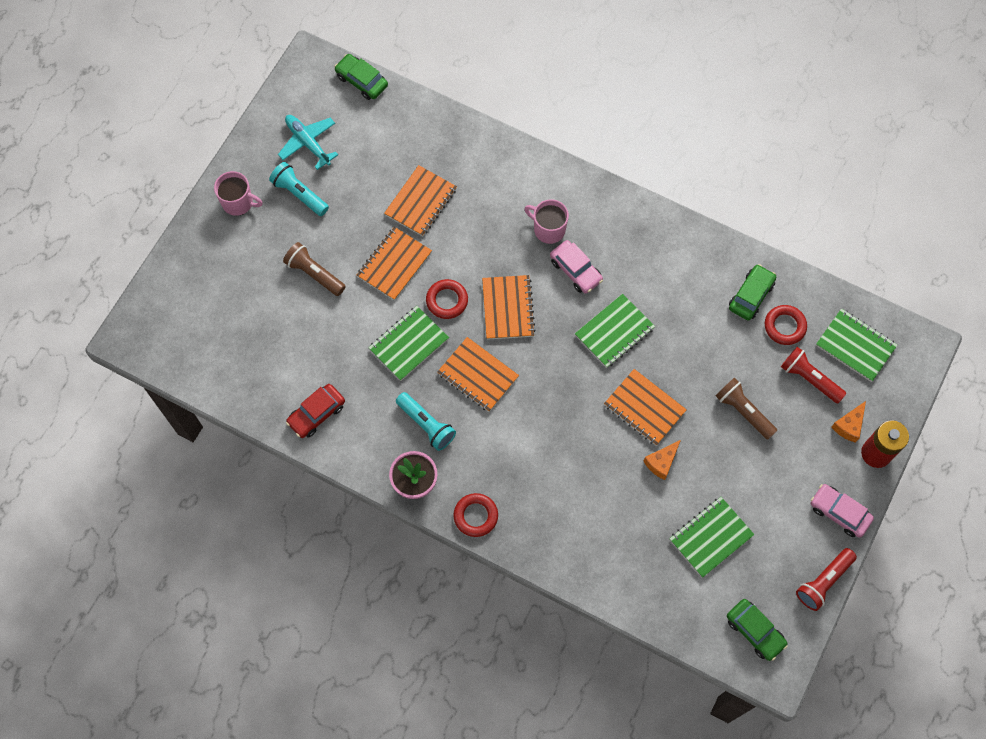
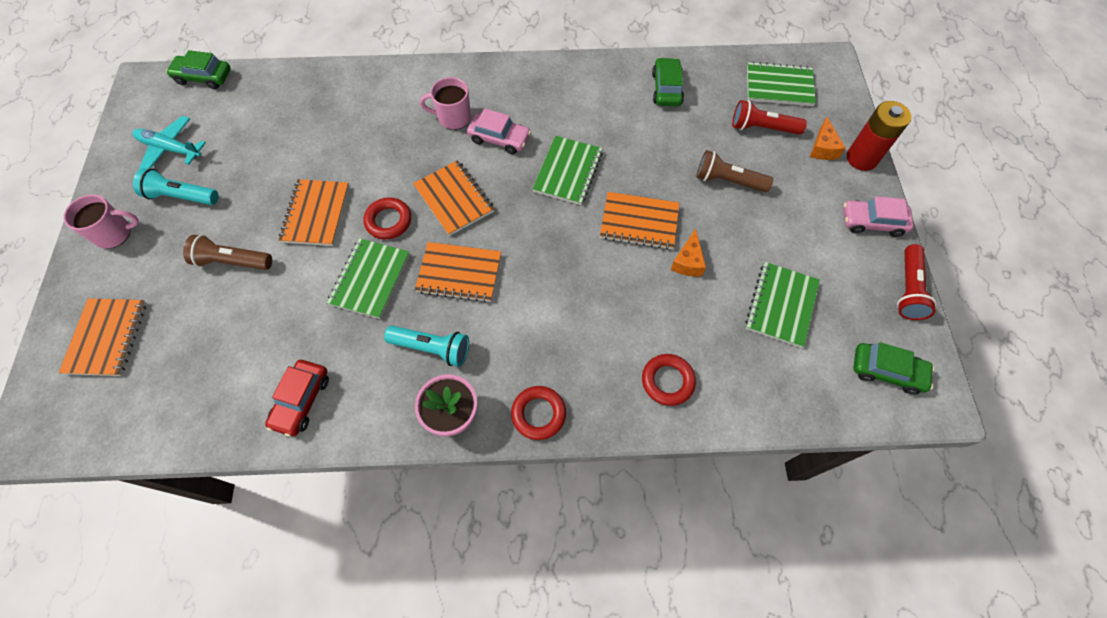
camera: 30 degrees left, 5 degrees down
(421, 202) = (315, 149): orange notebook -> orange notebook (107, 338)
(784, 326) = (711, 98): red ring -> red ring (667, 381)

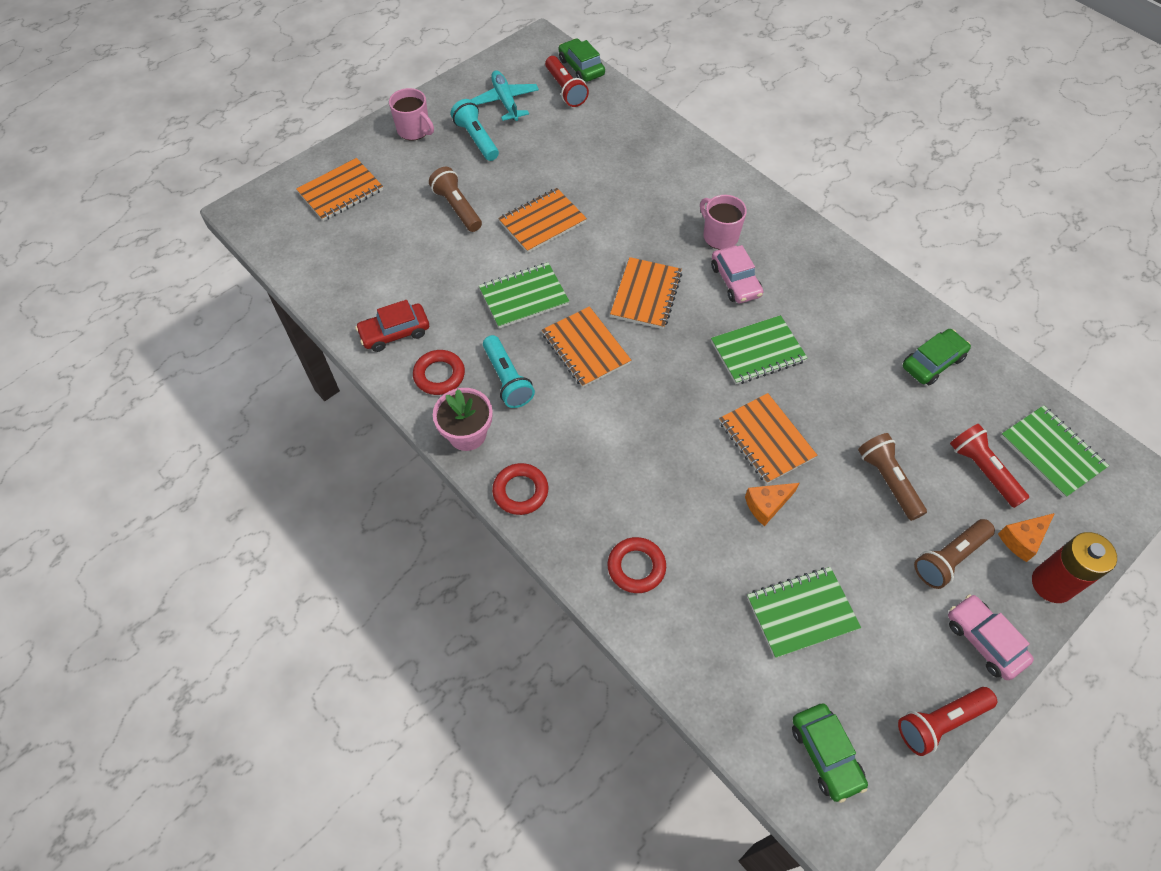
camera: 50 degrees right, 5 degrees down
(211, 103) = (565, 90): none -> red flashlight
(388, 221) = (583, 269): red ring -> red ring (439, 375)
(806, 194) = (949, 558): none -> brown flashlight

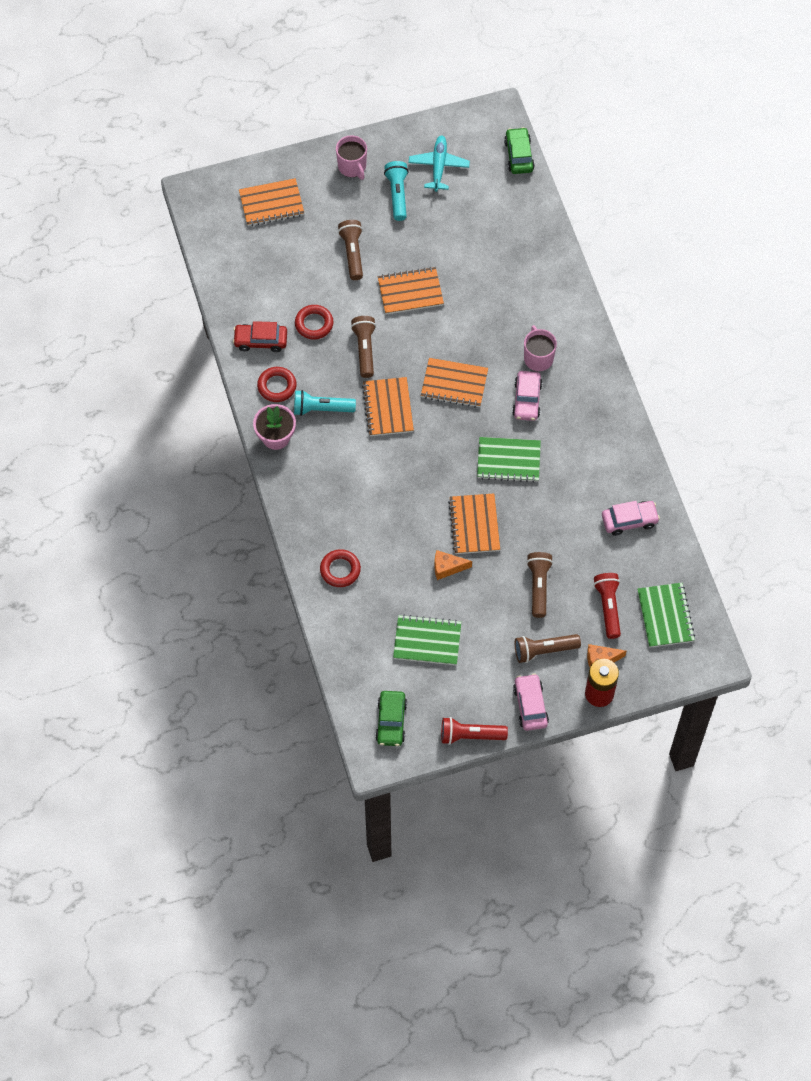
camera: 25 degrees right, 5 degrees up
(507, 379) = (321, 408): turquoise flashlight -> turquoise flashlight turned 90 degrees clockwise
(520, 491) = (292, 491): red ring -> red ring (314, 324)
(524, 297) = (365, 350): green notebook -> brown flashlight
(565, 90) = (493, 173): red flashlight -> none
(646, 295) = (454, 384): orange notebook -> orange notebook turned 60 degrees clockwise
(932, 362) = (629, 520): green car -> pink car

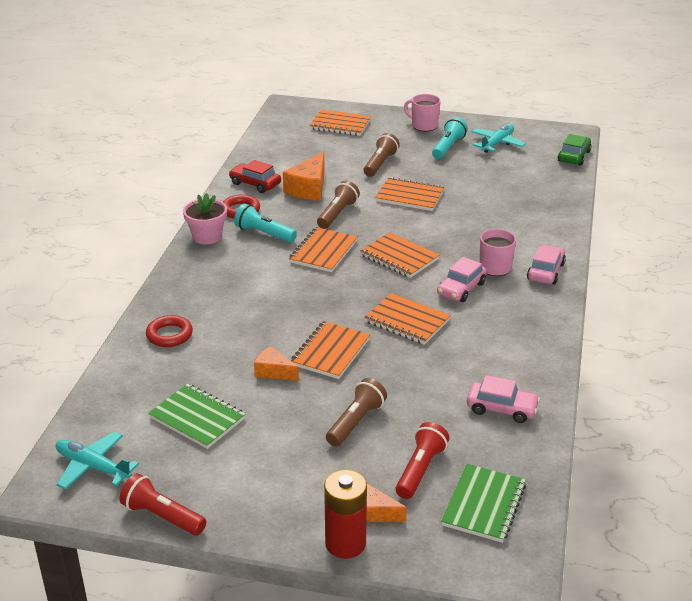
camera: 30 degrees right, 30 degrees down
(314, 324) = (309, 188): red ring -> orange cheese
(352, 167) = (423, 125): pink mug -> pink mug turned 120 degrees clockwise
(391, 721) = (93, 467): green car -> turquoise plane
(508, 460) = (407, 321): green notebook -> orange notebook
(530, 705) = (255, 519): pink car -> pink car (545, 271)
(544, 650) = (314, 477): brown flashlight -> none

